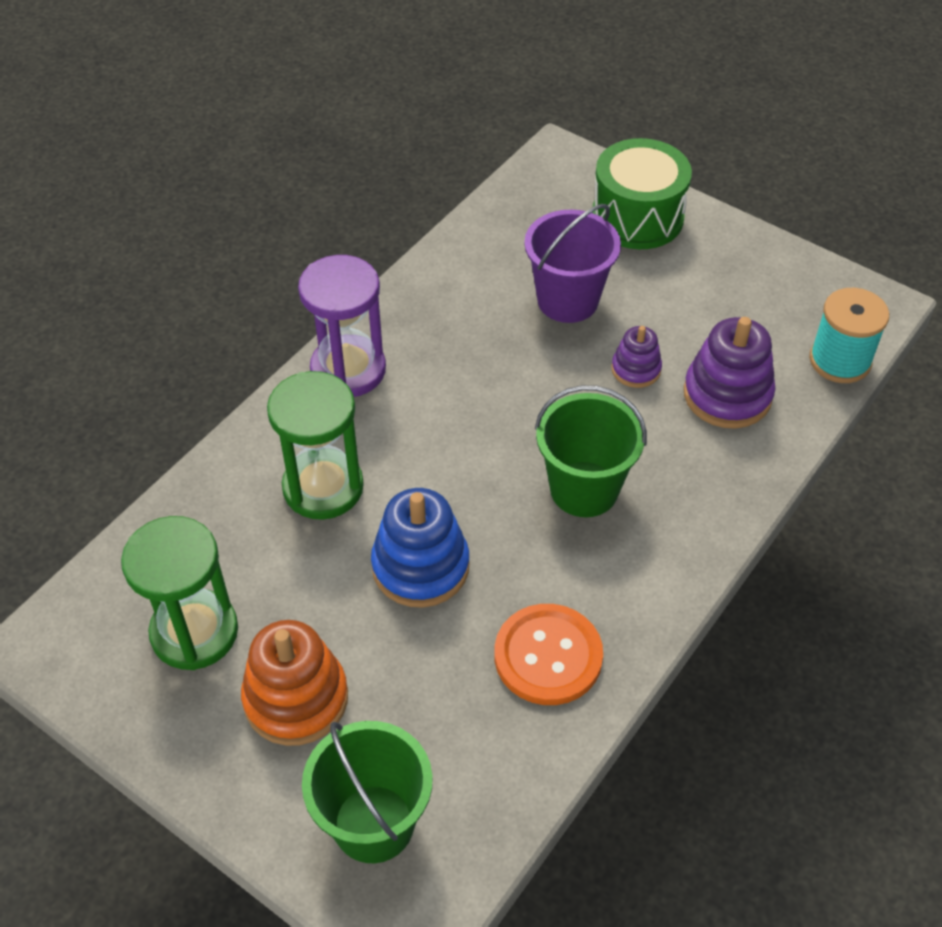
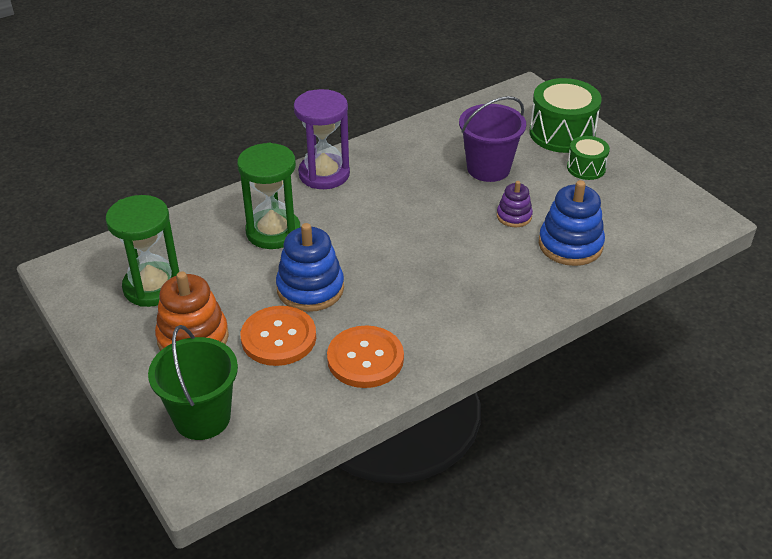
camera: 20 degrees right, 10 degrees down
(415, 660) = (278, 338): none -> orange button
(584, 489) = (441, 273): green bucket -> none
(693, 266) = (586, 168): none -> green drum
(727, 395) = (570, 245): purple stacking toy -> blue stacking toy
(840, 360) = (663, 244): turquoise spool -> none

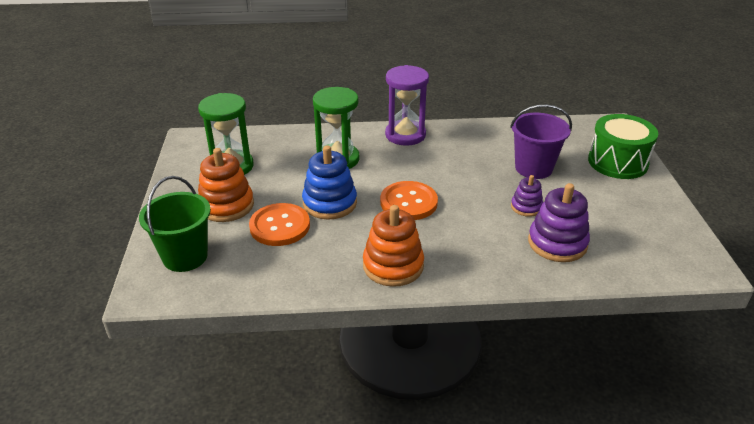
camera: 30 degrees right, 5 degrees down
(365, 359) = (325, 263): orange button -> orange button (408, 202)
(436, 333) = (393, 266): none -> orange stacking toy
(570, 245) = (557, 243): blue stacking toy -> purple stacking toy
(586, 168) = (618, 192): green drum -> none

